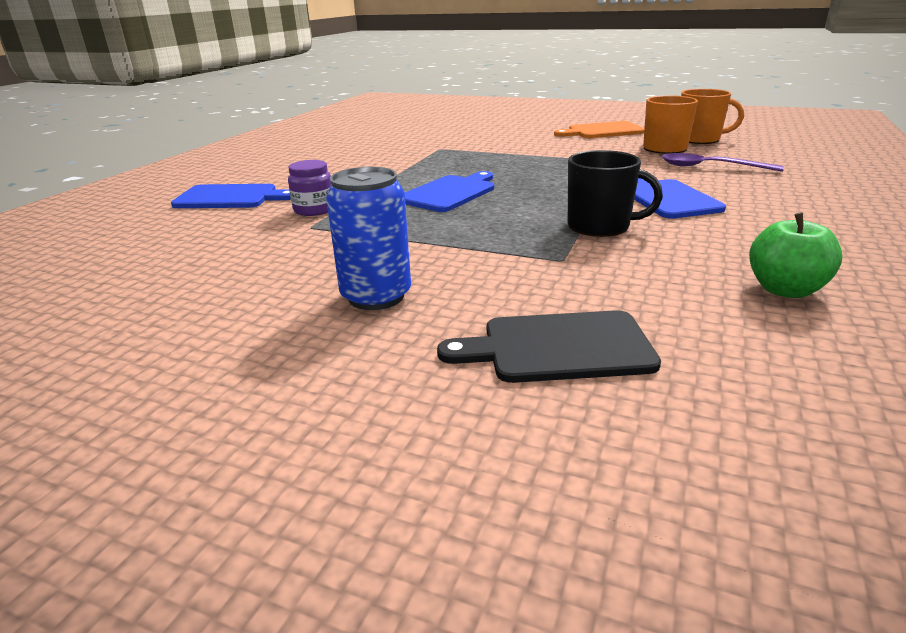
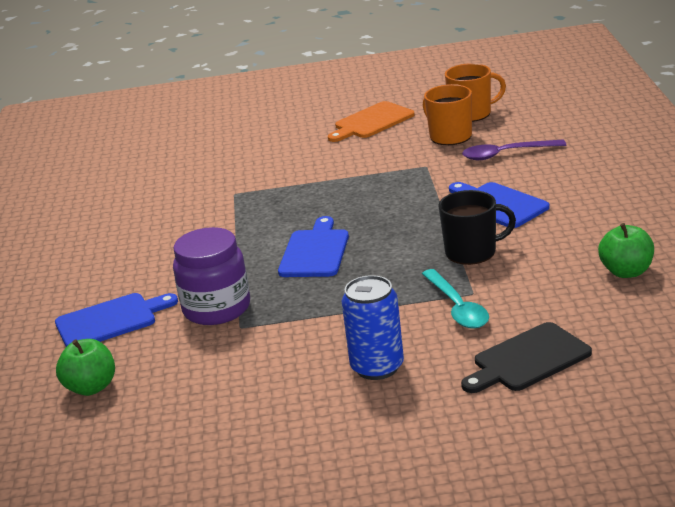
camera: 25 degrees left, 0 degrees up
(135, 235) = (91, 387): none -> green apple
(314, 210) = (217, 309): purple jar -> purple jar, size x1.74
(530, 268) = (457, 307): none -> turquoise spoon

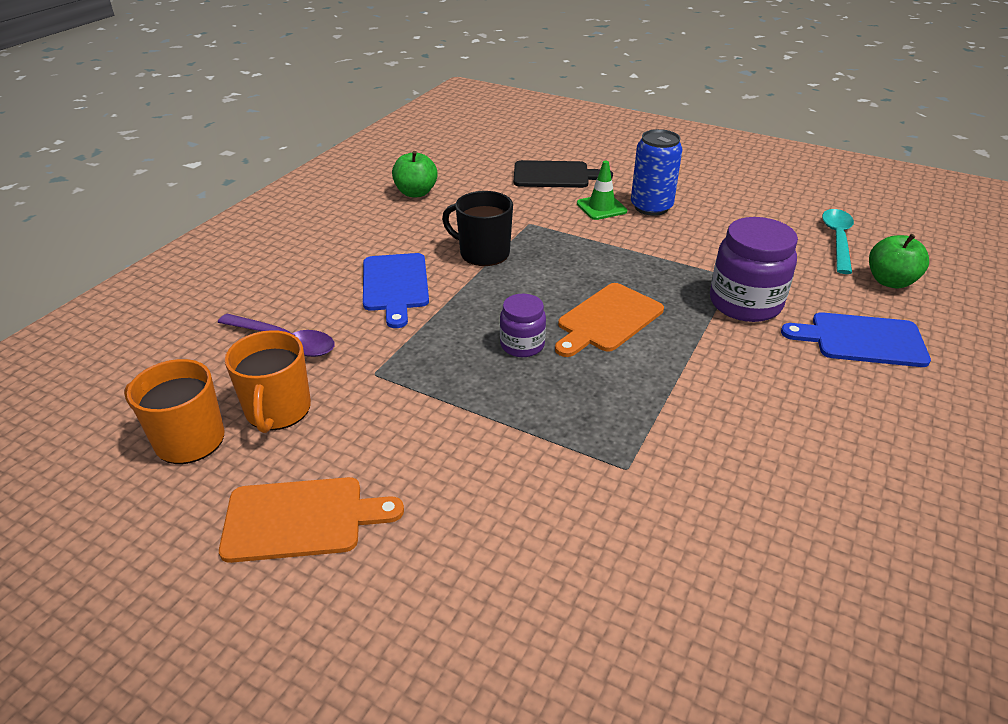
camera: 150 degrees left, 10 degrees up
(315, 251) = (607, 320): blue cutting board -> orange cutting board
(356, 214) = (522, 345): none -> purple jar
(427, 342) = (601, 207): none -> green traffic cone
(457, 307) = (553, 219): turquoise spoon -> turquoise spoon (837, 240)

